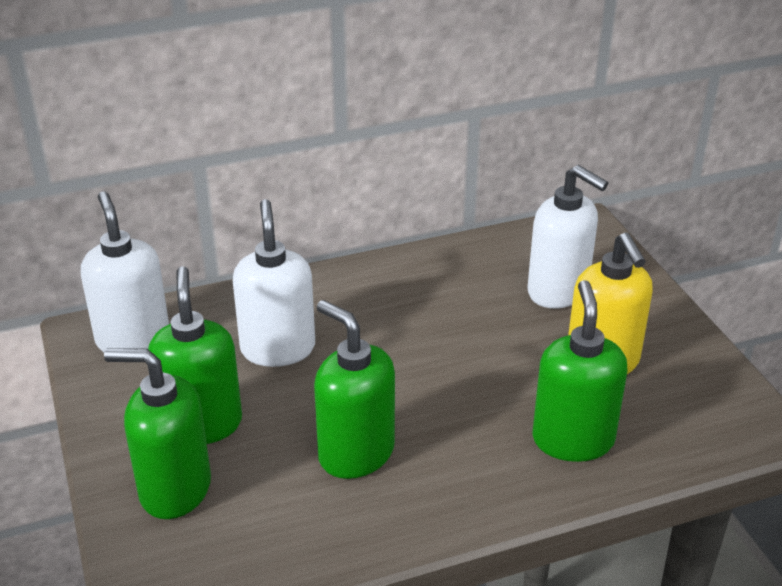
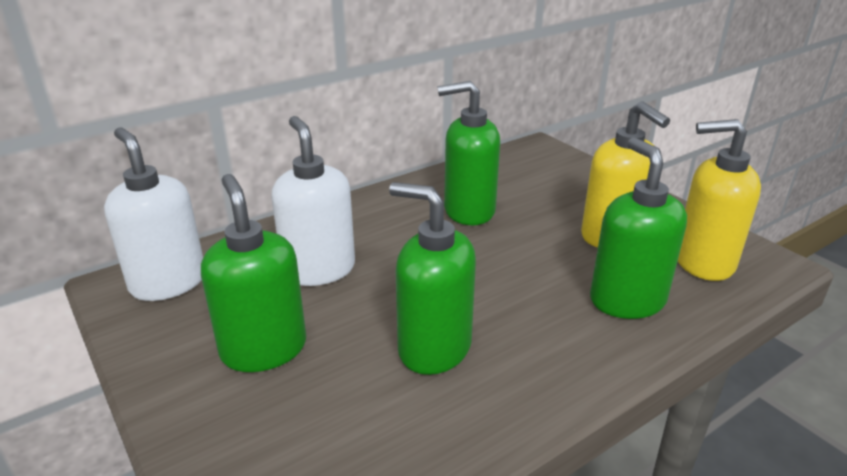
camera: 15 degrees left, 5 degrees down
(174, 489) = (253, 421): green soap dispenser -> green soap dispenser (468, 211)
(558, 291) = (545, 191): white soap dispenser -> none
(684, 411) = (703, 262): none -> yellow soap dispenser

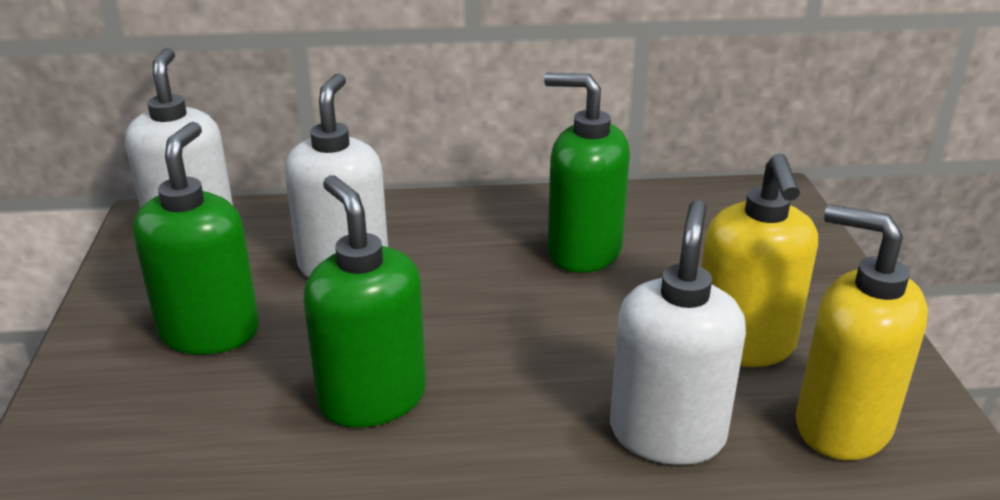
camera: 30 degrees right, 0 degrees up
(627, 300) = (667, 433): green soap dispenser -> white soap dispenser

